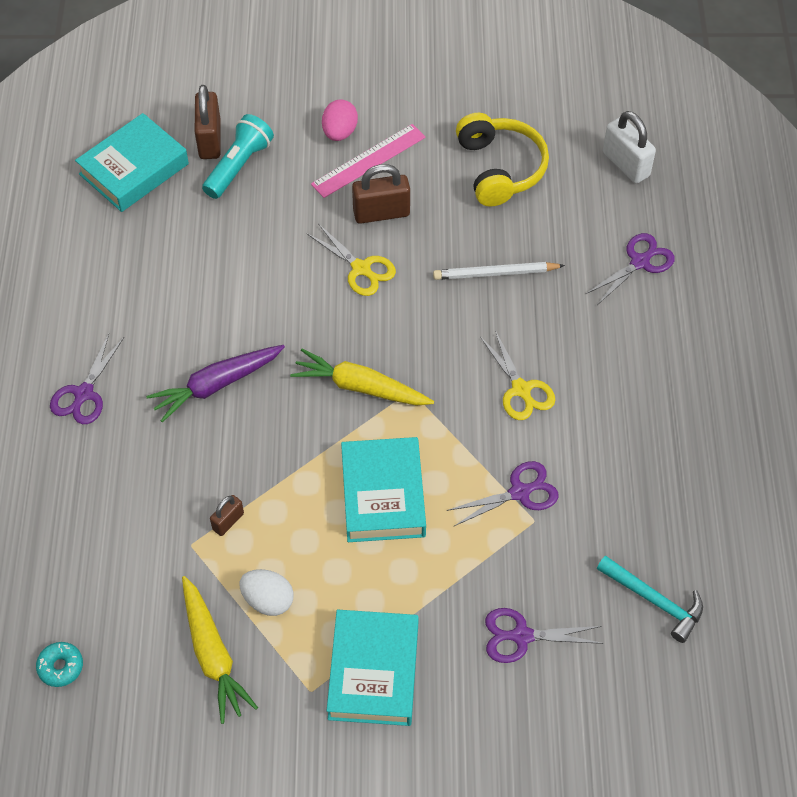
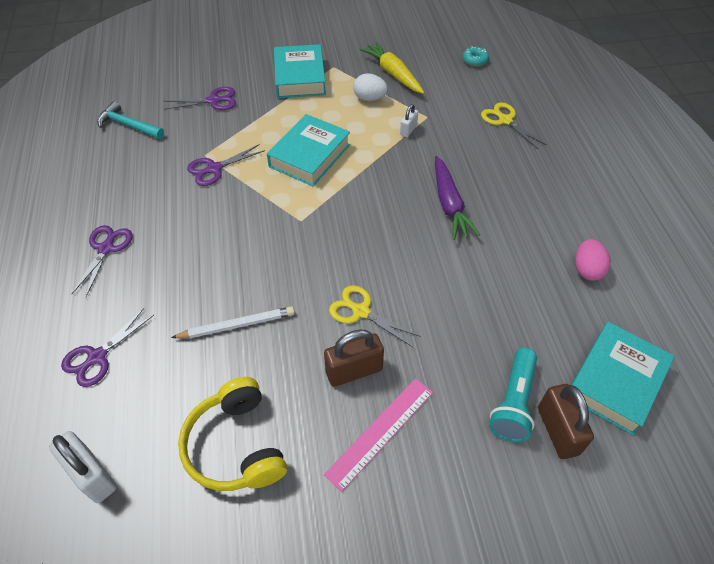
camera: 170 degrees right, 5 degrees down
(83, 394) = (543, 186): purple scissors -> purple scissors (106, 248)
(216, 385) = (449, 204): purple carrot -> purple carrot turned 120 degrees clockwise
(228, 521) = (408, 130): brown padlock -> white padlock
(339, 132) = (421, 465): pink egg -> pink egg (587, 270)
(360, 387) = (340, 218): yellow carrot -> none
(383, 495) = (309, 156): turquoise book -> turquoise book turned 45 degrees clockwise
(521, 390) = (213, 232): yellow scissors -> yellow scissors (505, 120)

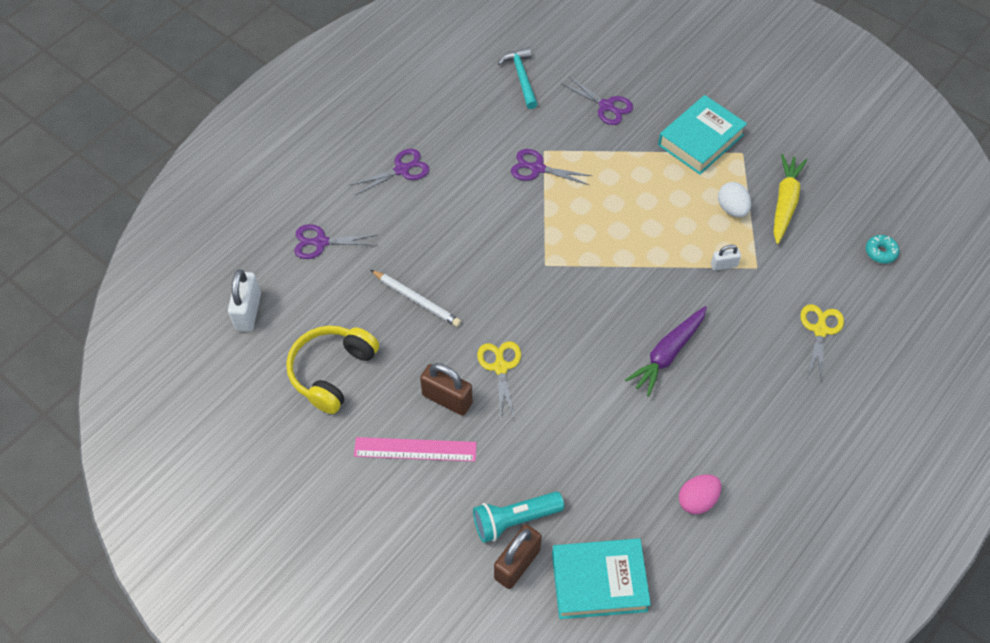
camera: 50 degrees right, 5 degrees up
(309, 156) = (617, 218): turquoise book -> none

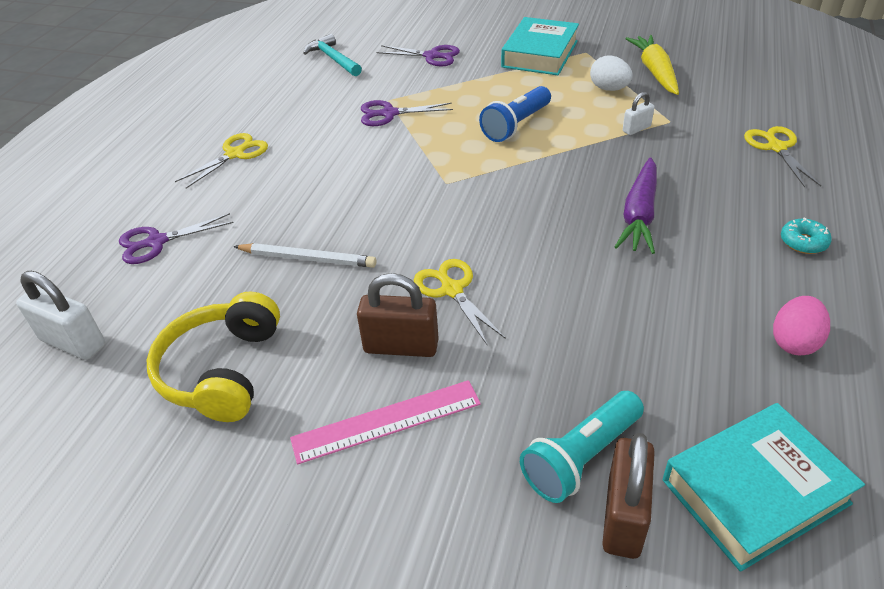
camera: 20 degrees left, 15 degrees down
(248, 312) = (73, 342): white padlock -> white padlock turned 45 degrees counterclockwise
(402, 170) = (235, 154): purple scissors -> yellow scissors
(630, 223) = (516, 125): none -> blue flashlight
(880, 252) = (774, 79): turquoise donut -> turquoise donut (803, 242)

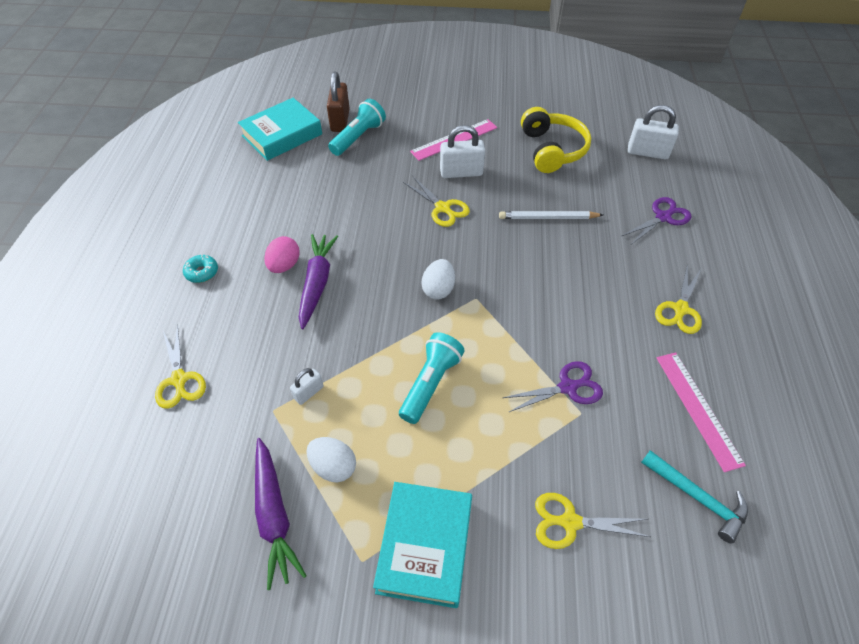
camera: 165 degrees right, 10 degrees up
(288, 95) = (698, 409): none -> pink ruler
(401, 346) = (461, 172): brown padlock -> white padlock
(432, 56) = (569, 522): purple scissors -> yellow scissors
(487, 194) = (438, 289): none -> white egg
(516, 125) = (430, 383): blue flashlight -> turquoise flashlight
(654, 72) = (274, 515): yellow carrot -> purple carrot
(794, 342) = (237, 201): pink egg -> pink egg (284, 265)

